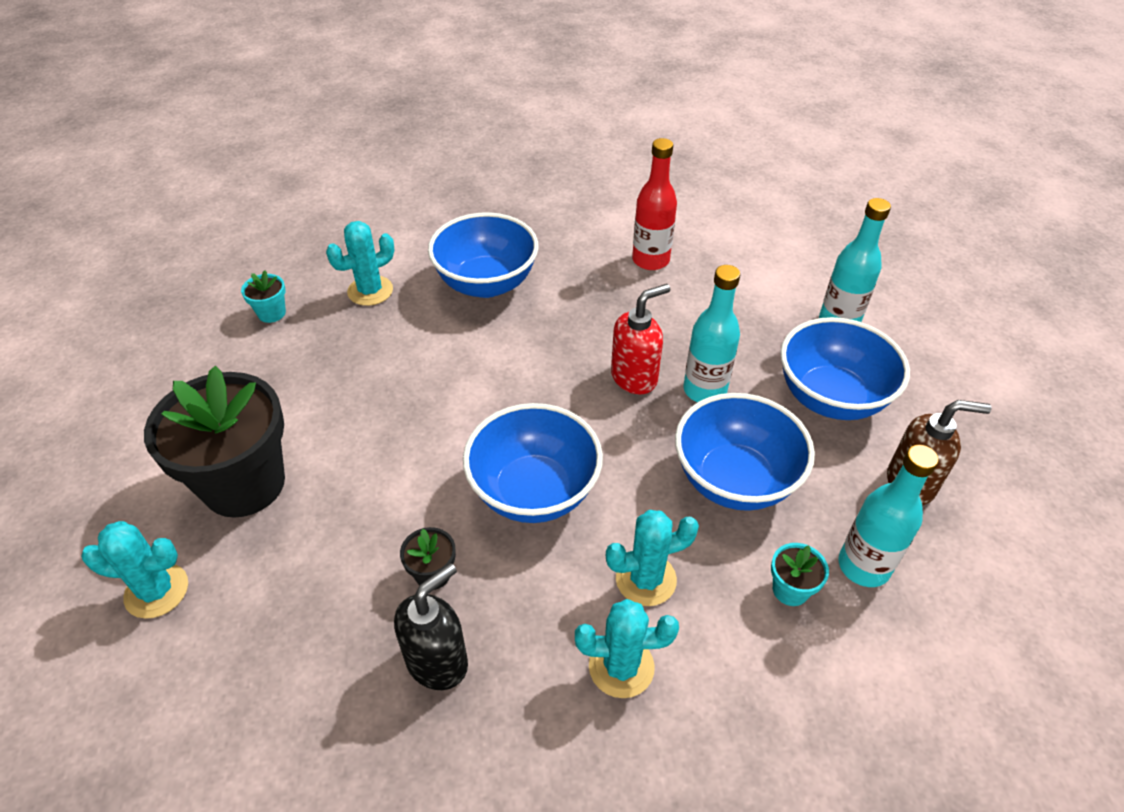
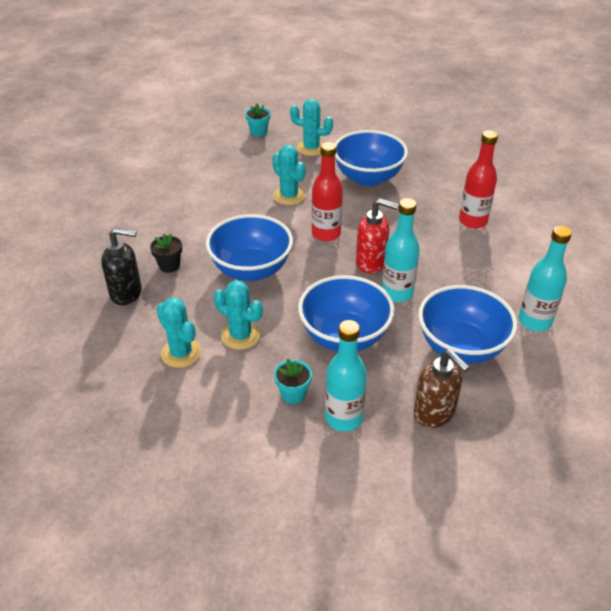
camera: 50 degrees right, 5 degrees down
(156, 591) = (84, 199): turquoise cactus -> turquoise cactus (289, 196)
(244, 484) = (157, 186): black flower pot -> none
(543, 381) = (326, 234): none -> red bottle

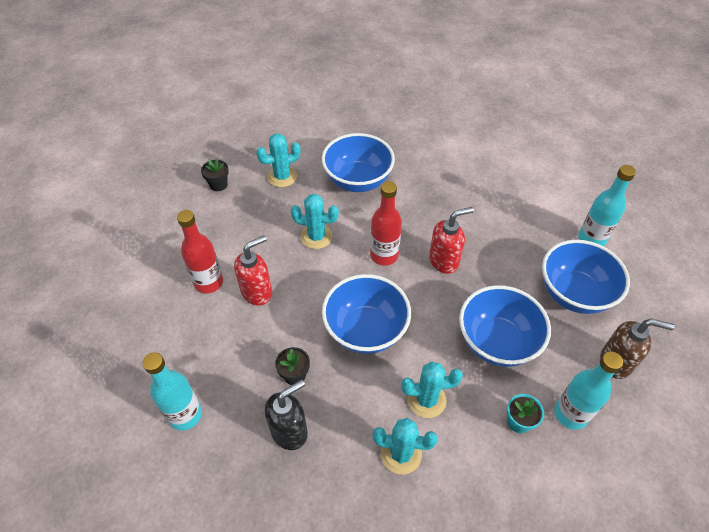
camera: 40 degrees left, 10 degrees up
(205, 206) = (257, 292): none -> red soap dispenser
(258, 132) = (218, 185): turquoise flower pot -> black flower pot
(397, 293) = (489, 276): turquoise bottle -> turquoise bottle (185, 415)
(473, 221) = (470, 177): red bottle -> red bottle (209, 282)

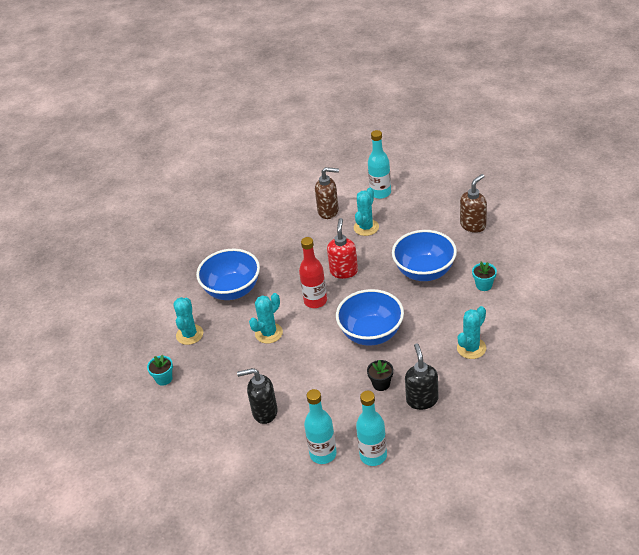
camera: 55 degrees left, 10 degrees down
(209, 282) = (264, 412): red bottle -> black soap dispenser
(218, 185) = (164, 379): black flower pot -> turquoise flower pot
(257, 292) = (295, 384): red soap dispenser -> none
(426, 400) = (443, 322): turquoise cactus -> turquoise cactus (366, 227)
(524, 206) = (328, 211): none -> brown soap dispenser
(570, 414) = (493, 260): turquoise bottle -> turquoise bottle (323, 454)
(574, 294) = (415, 220): blue bowl -> none

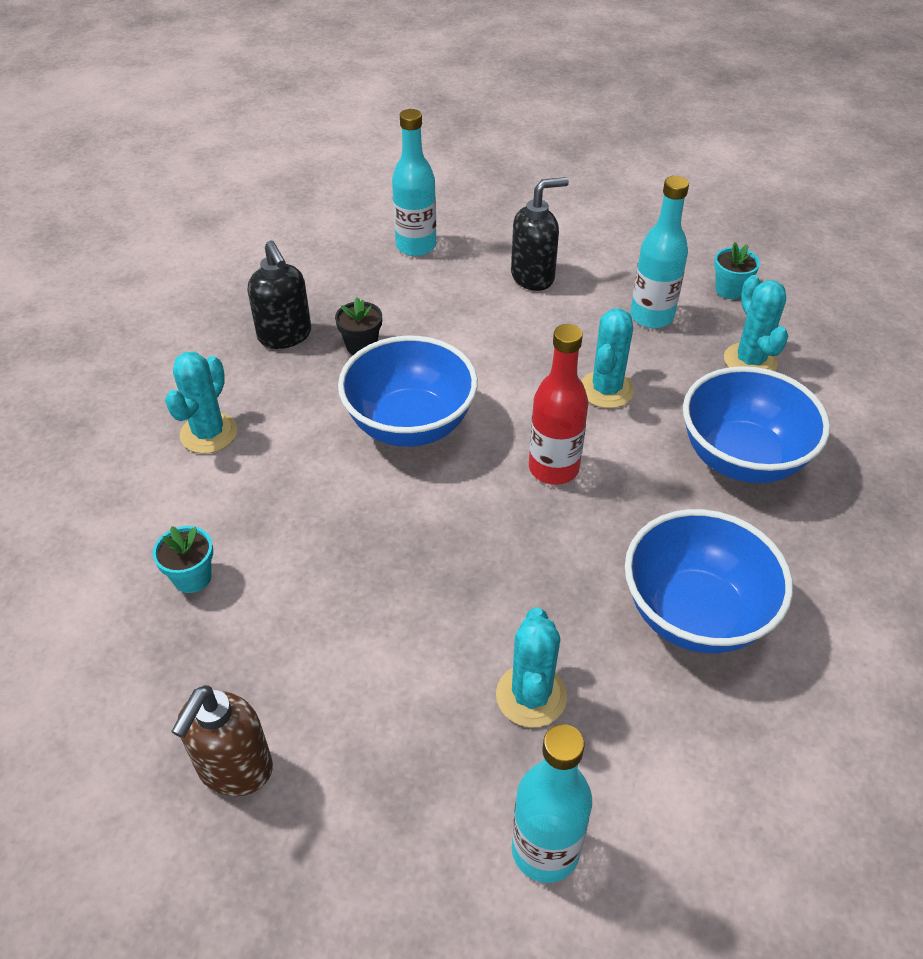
camera: 155 degrees right, 5 degrees up
(328, 211) = (662, 735): brown soap dispenser -> none
(344, 271) = (528, 551): red soap dispenser -> none
(373, 456) = (341, 256): turquoise bottle -> turquoise bottle (651, 316)
(424, 272) = (338, 586): blue bowl -> blue bowl (695, 614)

